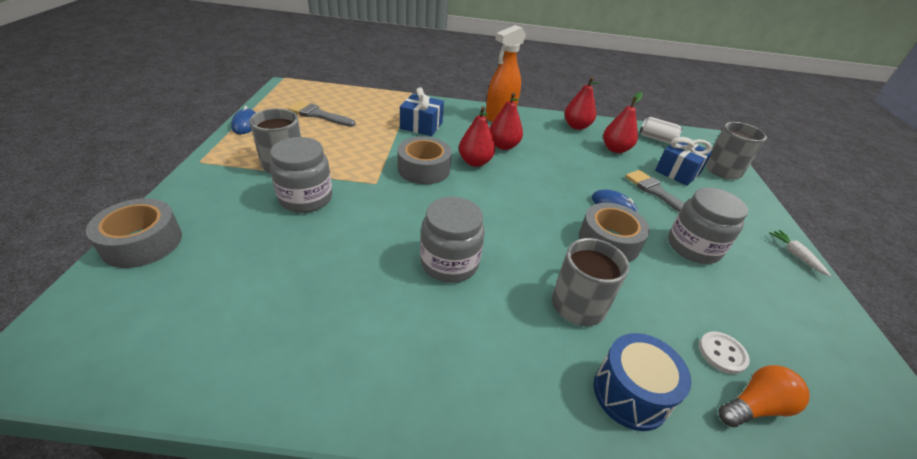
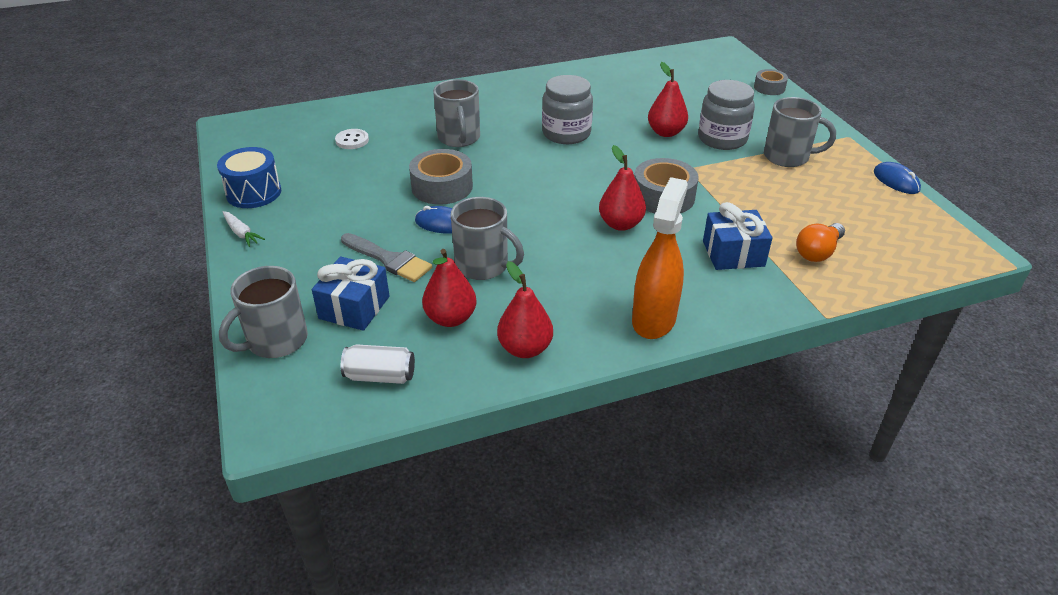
camera: 160 degrees right, 0 degrees up
(142, 242) = (769, 88): grey tape -> grey tape, size x0.60
(318, 115) = (860, 221): grey brush -> none
(503, 146) = (607, 261): red pear -> red pear (666, 132)
(587, 168) = (483, 266): none -> grey mug
(630, 394) = (417, 109): blue drum -> blue drum (254, 193)
(693, 247) = (356, 207): grey jar -> none
(755, 406) = (338, 123): orange light bulb -> orange light bulb (817, 252)

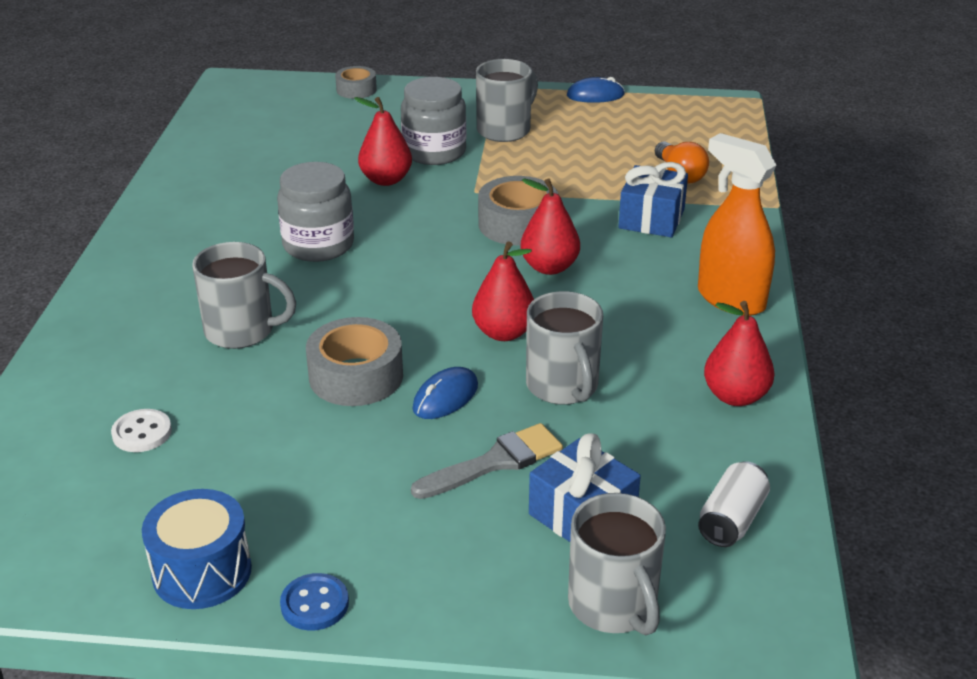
camera: 65 degrees left, 5 degrees down
(241, 233) = (314, 604): white carrot -> blue button
(450, 318) = (651, 438): red pear -> red pear (503, 333)
(483, 266) = (563, 386): grey mug -> grey mug turned 105 degrees clockwise

